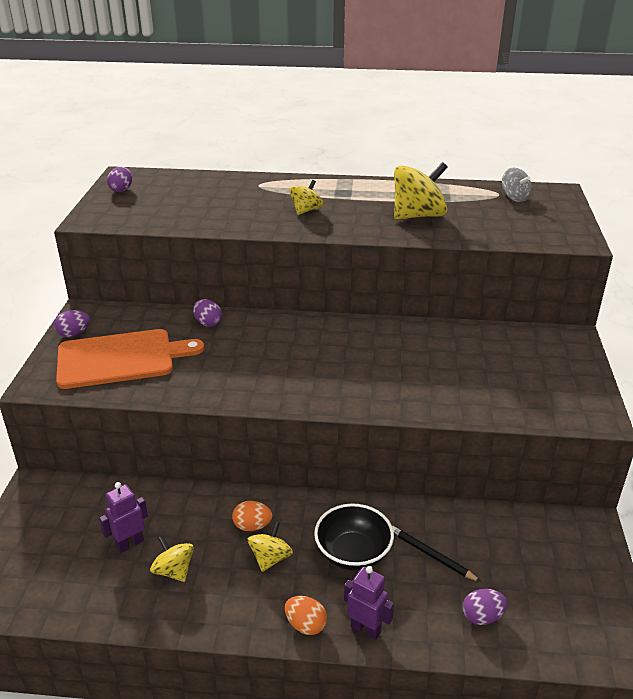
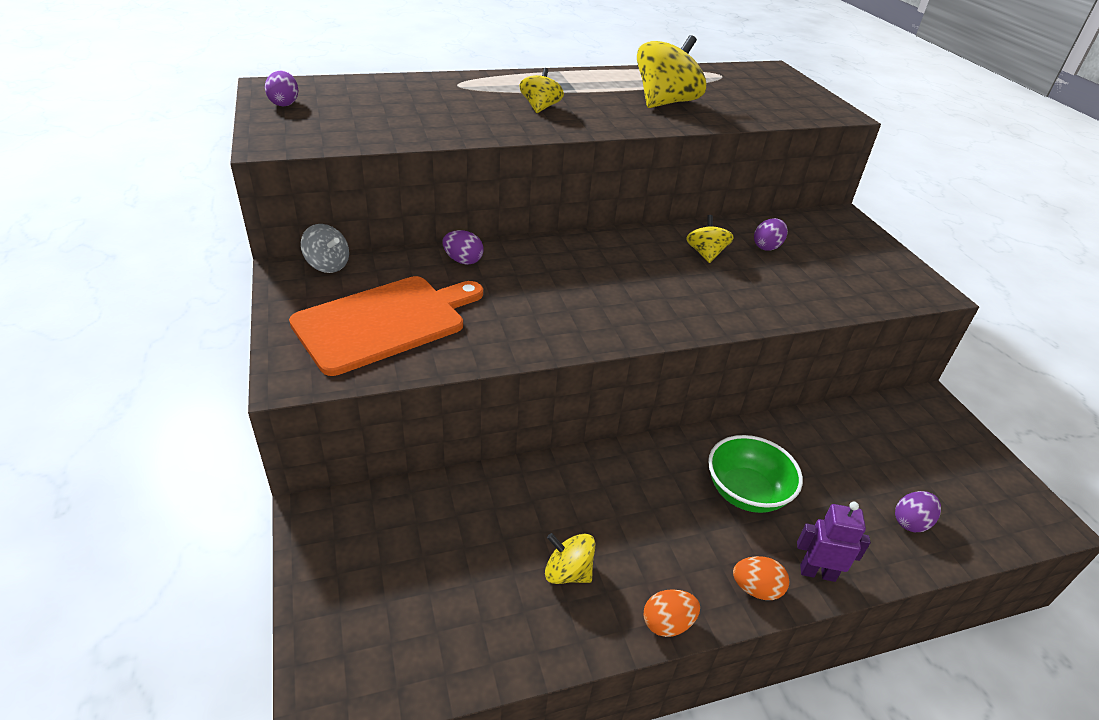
camera: 25 degrees left, 5 degrees up
(74, 334) = (296, 302): purple egg -> purple egg (767, 247)
(130, 544) = (491, 555): purple robot -> none
(252, 526) = (620, 492): orange egg -> orange egg (667, 623)
(270, 558) = (666, 523): yellow spinning top -> yellow spinning top (706, 254)
(353, 553) = (746, 492): black bowl -> green bowl
(431, 555) = (820, 472): black pencil -> none
(514, 197) = (739, 77): grey spinning top -> grey spinning top (328, 265)

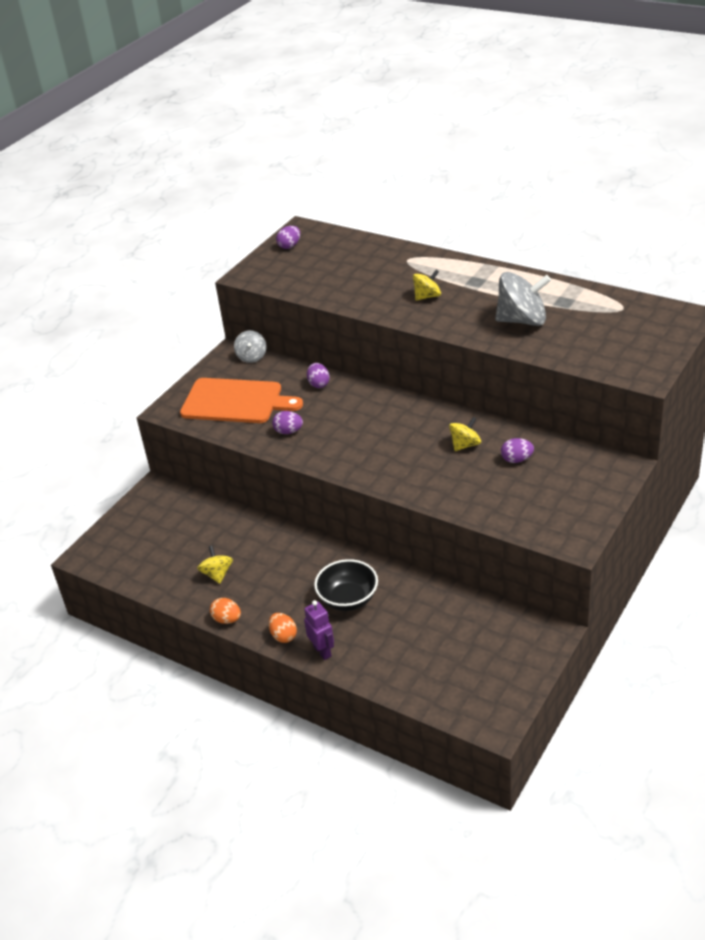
camera: 55 degrees right, 0 degrees up
(665, 103) = (522, 320): yellow spinning top -> grey spinning top
(746, 492) = (348, 599): green bowl -> black bowl
(911, 522) = (411, 669): purple egg -> purple egg (288, 431)

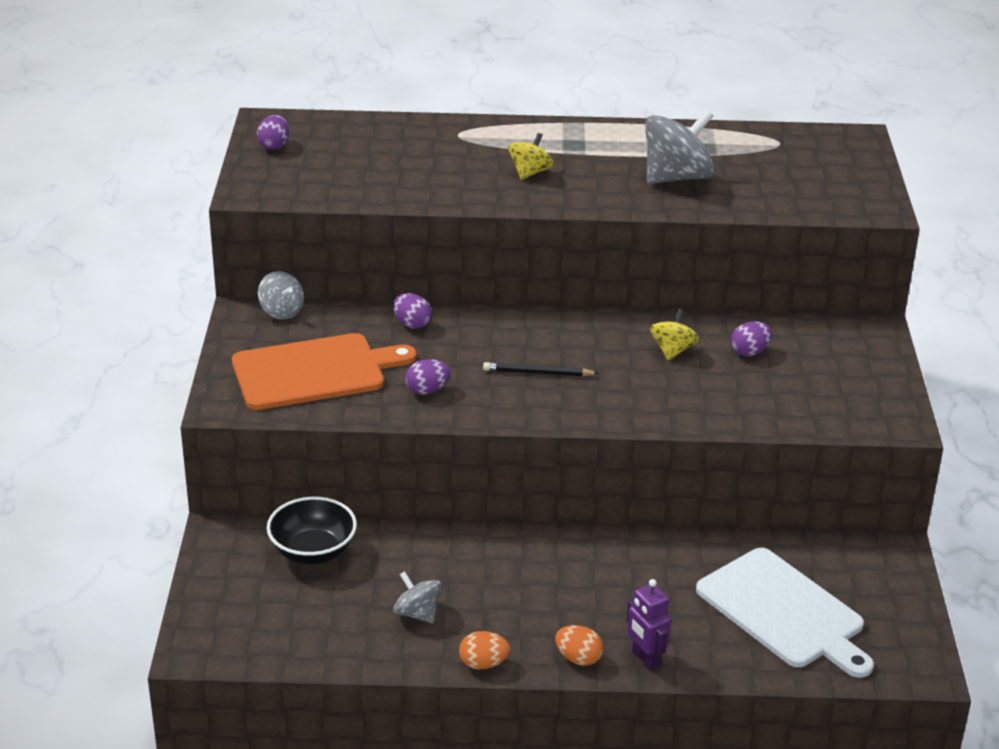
camera: 35 degrees left, 5 degrees down
(217, 574) = (417, 613): yellow spinning top -> grey spinning top
(322, 651) = (645, 659): purple robot -> purple robot turned 150 degrees counterclockwise
(348, 599) = (621, 589): black bowl -> black bowl (313, 552)
(365, 437) = (538, 373): none -> black pencil
(437, 650) = (784, 611): none -> white cutting board

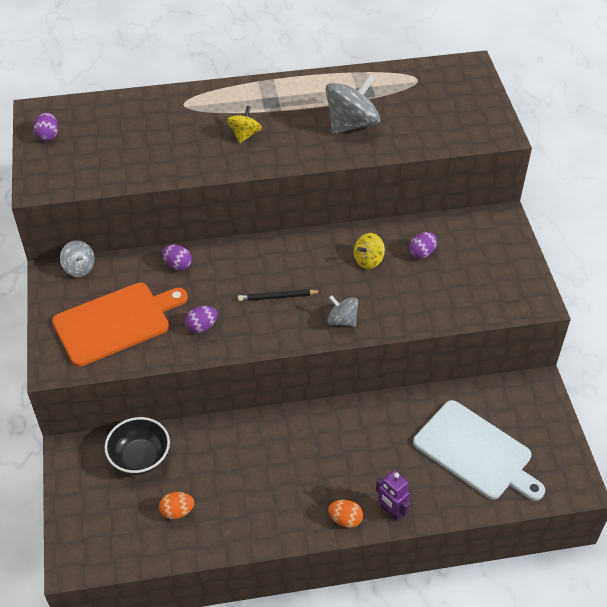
camera: 10 degrees left, 15 degrees up
(417, 613) = (225, 500): grey spinning top -> grey spinning top (342, 320)
(483, 664) = (281, 537): orange egg -> orange egg (177, 511)
(672, 350) = (368, 260): yellow spinning top -> yellow spinning top turned 135 degrees counterclockwise

